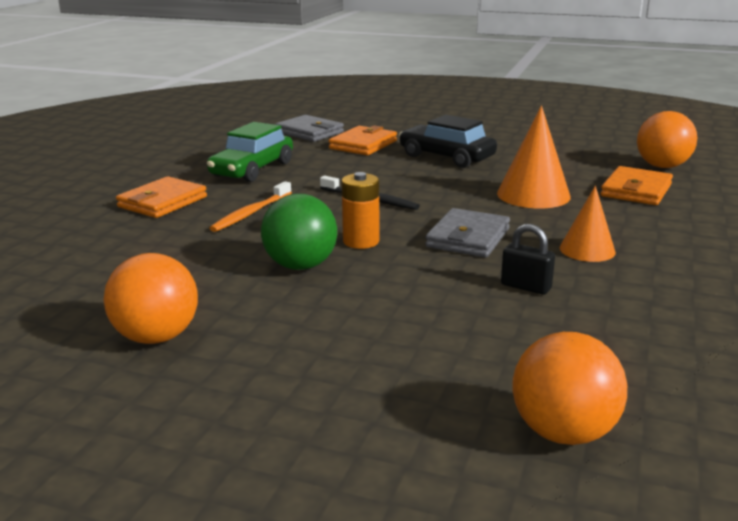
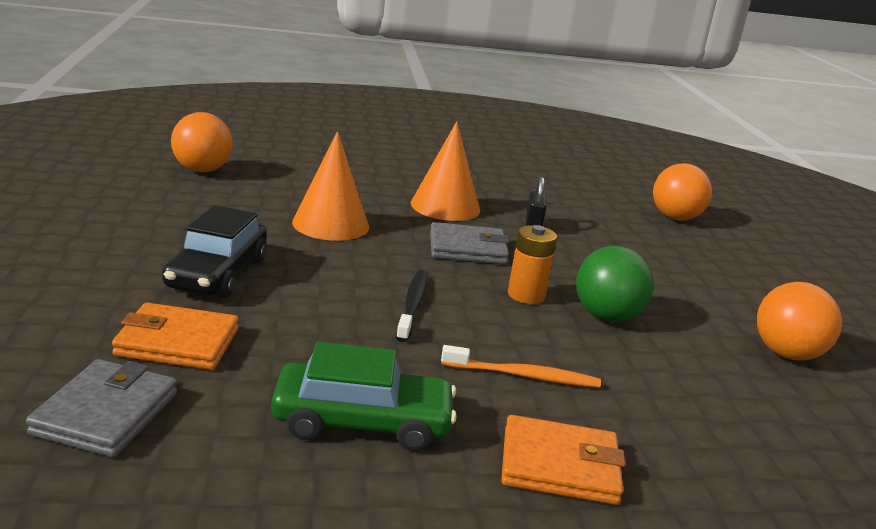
camera: 120 degrees left, 0 degrees up
(587, 250) = (445, 206): orange cone -> orange cone, size x1.57
(636, 190) = (286, 184): orange wallet -> none

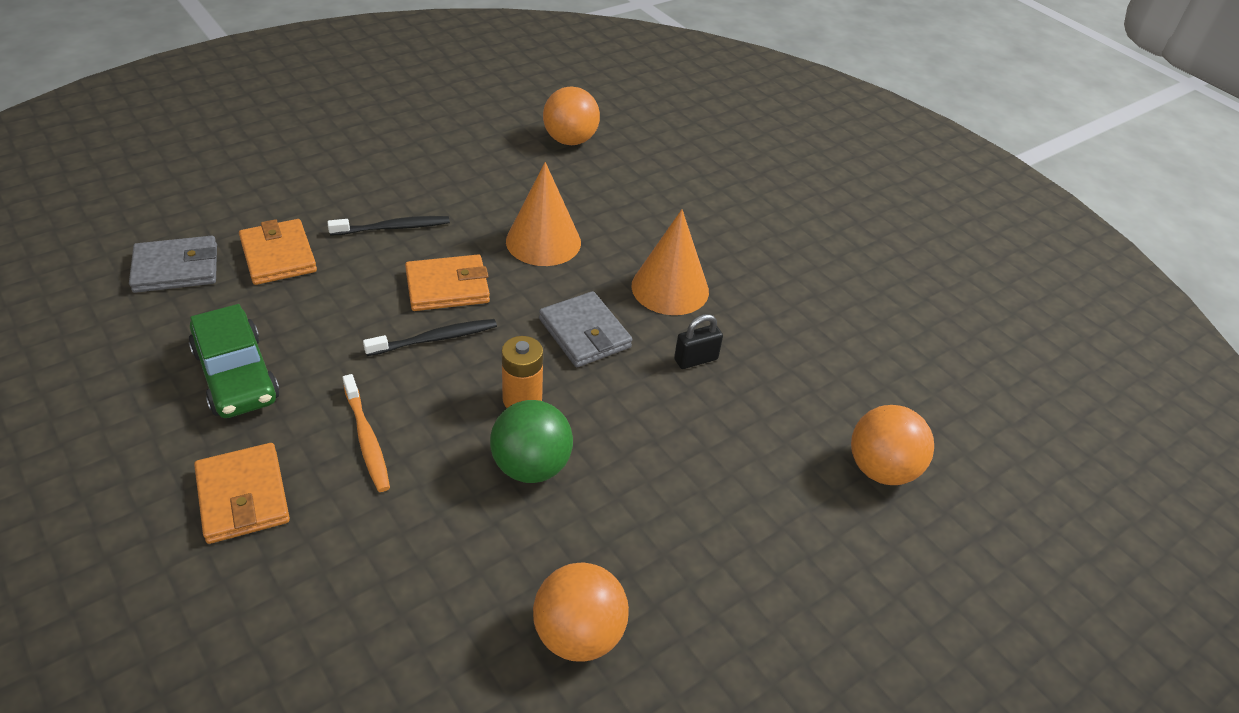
camera: 60 degrees right, 20 degrees up
(217, 273) = (392, 228): black car -> black toothbrush
(345, 278) = (447, 287): none -> orange wallet

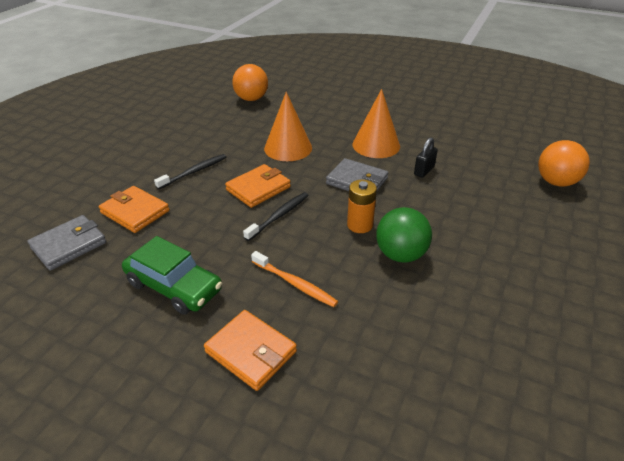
camera: 25 degrees left, 5 degrees down
(578, 634) = (516, 323): orange ball -> none

